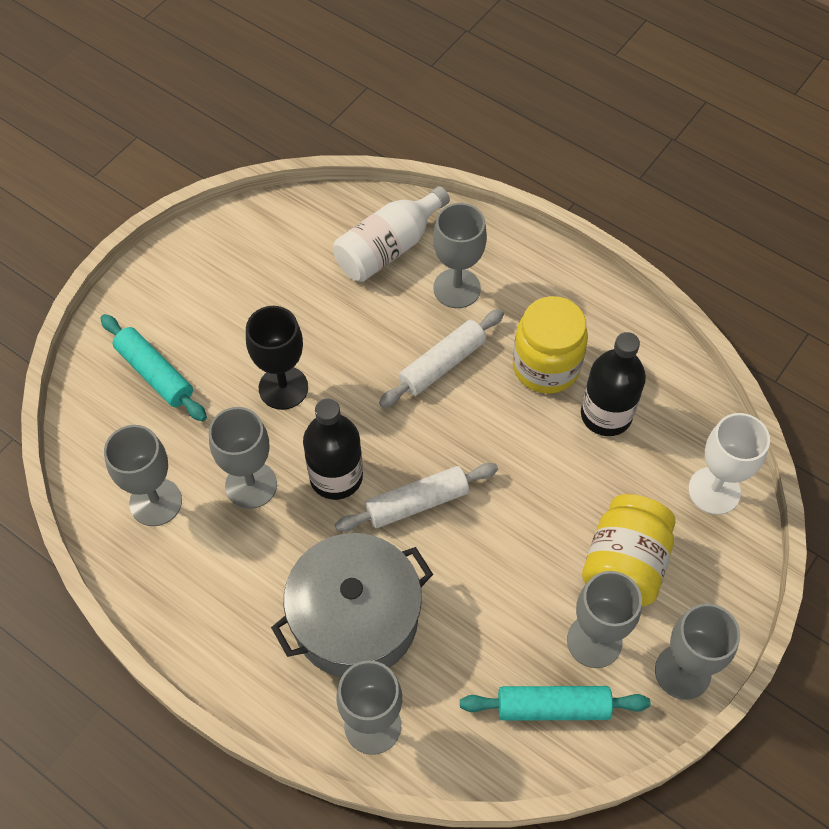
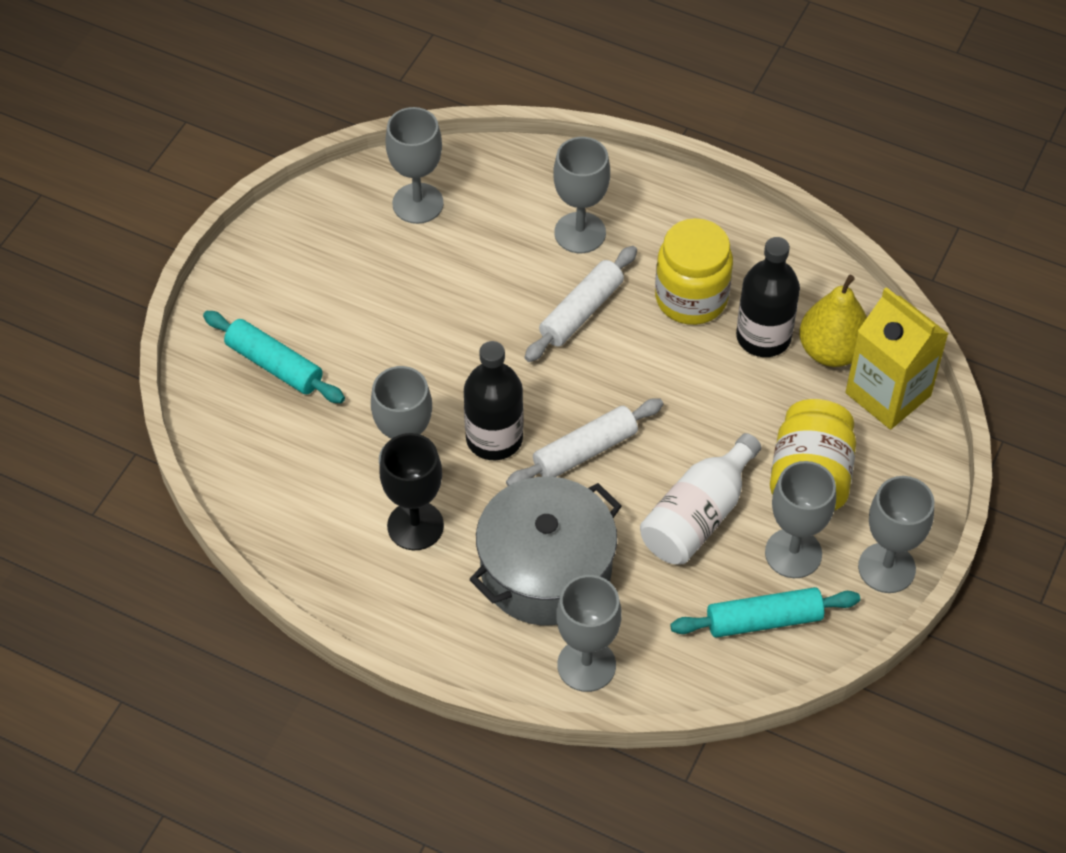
camera: 10 degrees left, 5 degrees down
(155, 502) = (309, 491): grey goblet -> grey goblet (418, 203)
(283, 388) = (417, 359): black goblet -> black goblet (415, 526)
(388, 248) = (497, 201): white bottle -> white bottle (698, 516)
(668, 438) = (831, 351): none -> yellow pear
(714, 491) = (888, 394): white goblet -> yellow carton

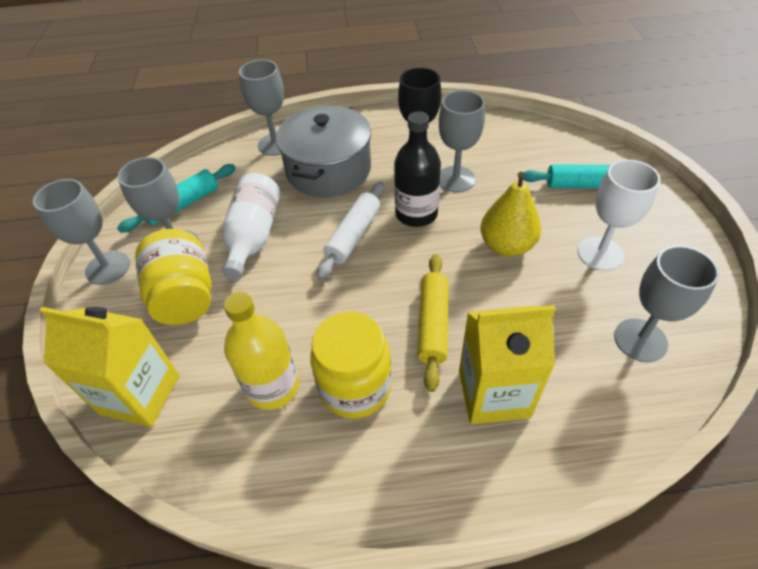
camera: 150 degrees right, 5 degrees down
(357, 287) = (600, 253): none -> white goblet
(580, 233) = (493, 393): grey goblet -> yellow carton
(581, 312) = (432, 324): white rolling pin -> yellow rolling pin
(763, 337) = (272, 387): black bottle -> yellow bottle
(831, 351) = (206, 407): yellow pear -> yellow pear (506, 246)

